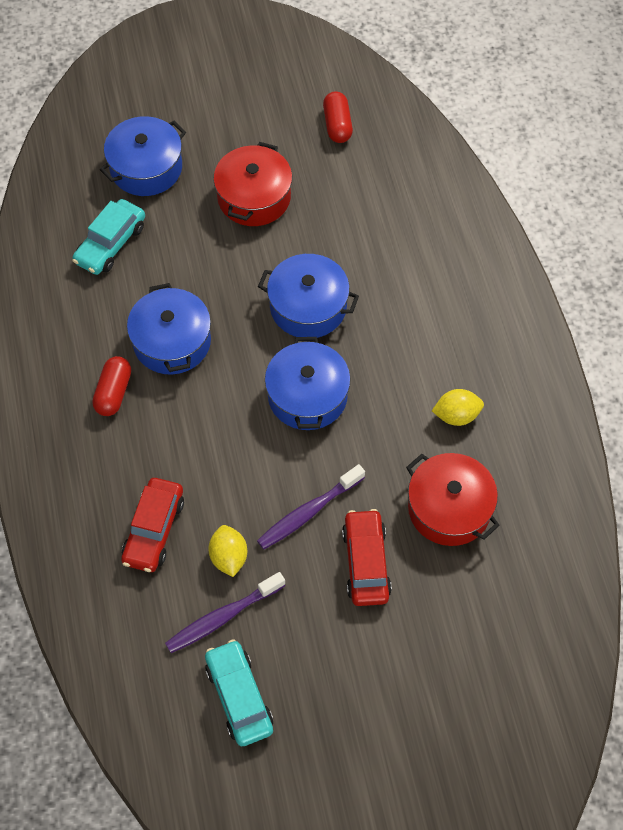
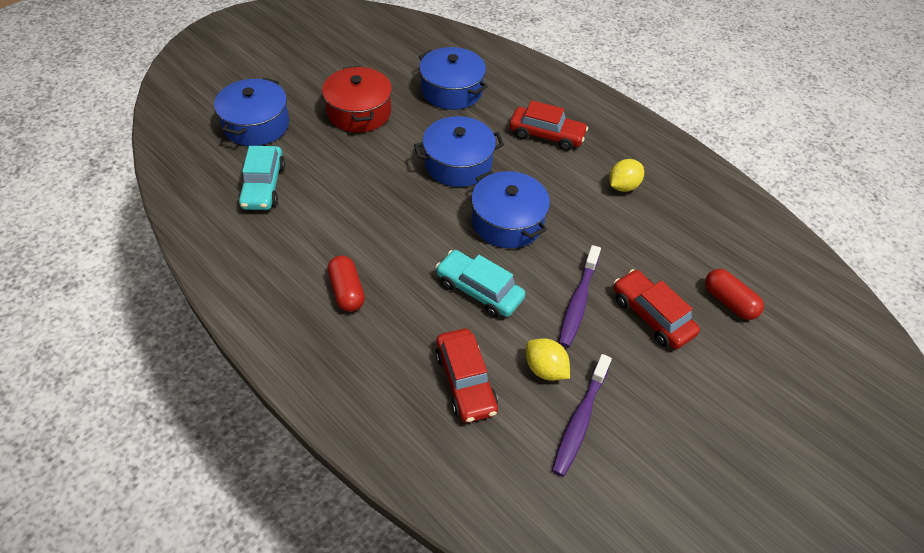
camera: 35 degrees left, 10 degrees down
(172, 341) = (369, 232): blue pot -> blue pot (452, 90)
(239, 696) = (648, 479): turquoise car -> turquoise car (479, 290)
(337, 125) = (386, 49): red capsule -> red capsule (729, 302)
(425, 316) = (546, 135): none -> red car
(449, 508) = (674, 248): red pot -> none

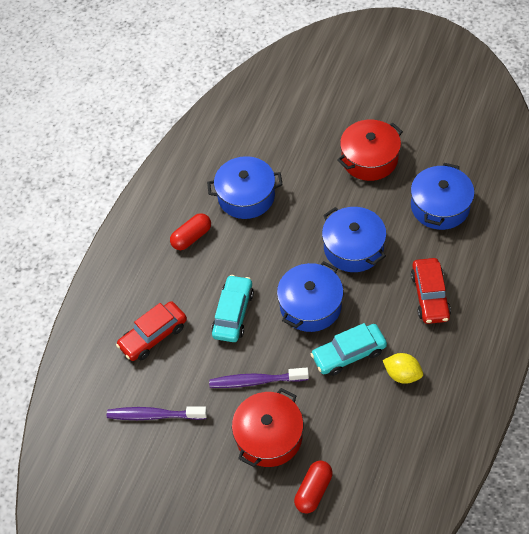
camera: 75 degrees right, 5 degrees up
(256, 125) = (313, 107): blue pot -> blue pot (246, 196)
(263, 186) = (257, 144): turquoise car -> turquoise car (348, 354)
(545, 369) = (185, 380): yellow lemon -> none
(651, 316) = (269, 436): red car -> red pot

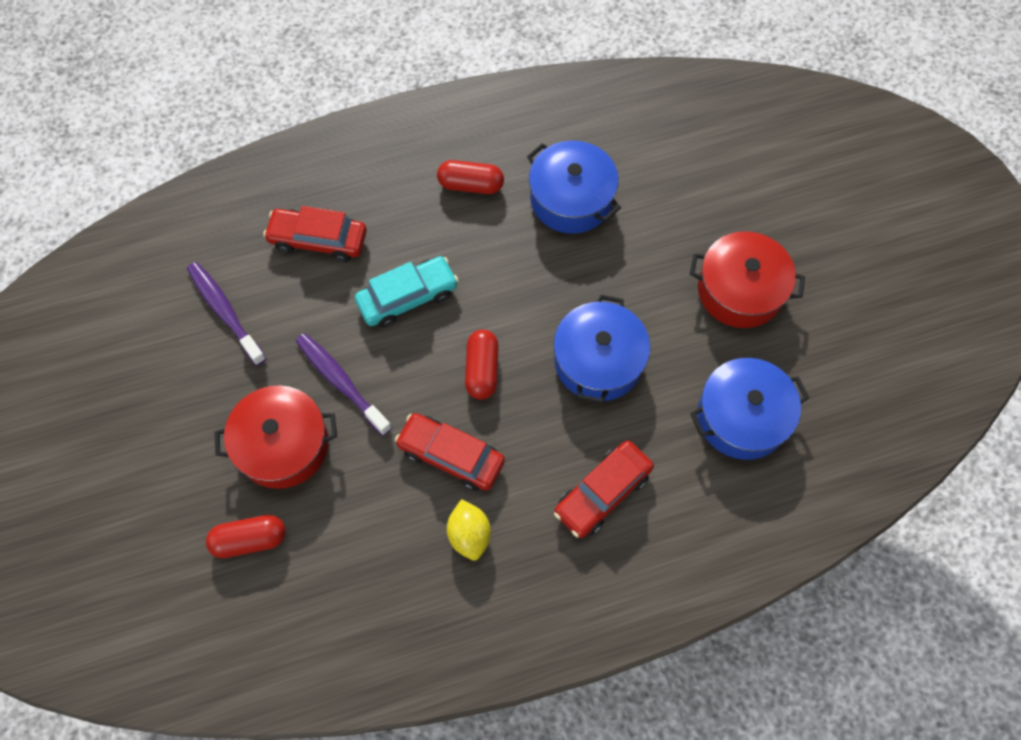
camera: 45 degrees right, 10 degrees up
(310, 305) = (482, 370): blue pot -> red capsule
(348, 354) = (451, 456): turquoise car -> red car

